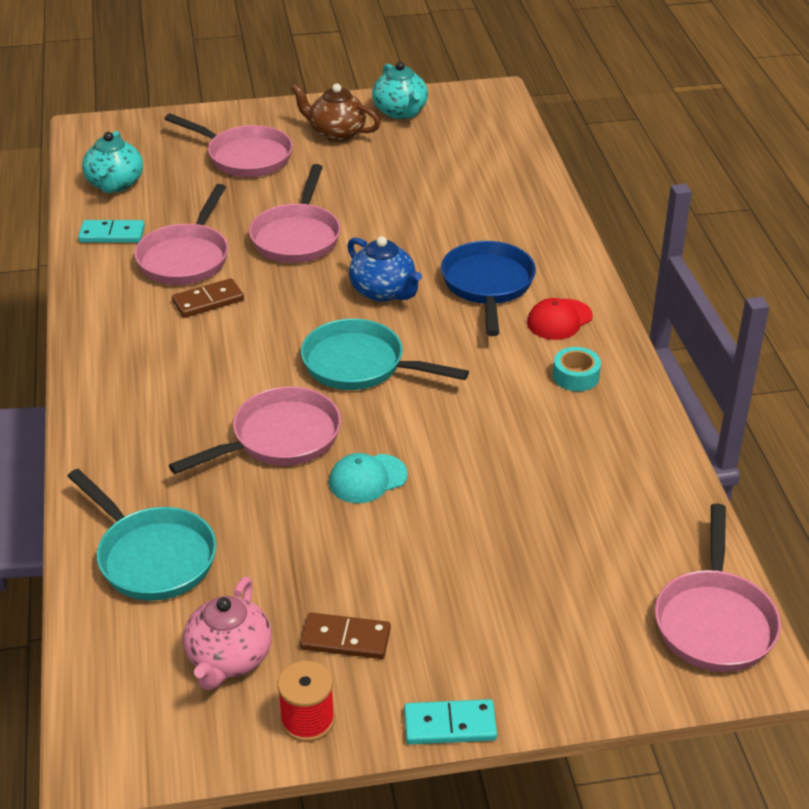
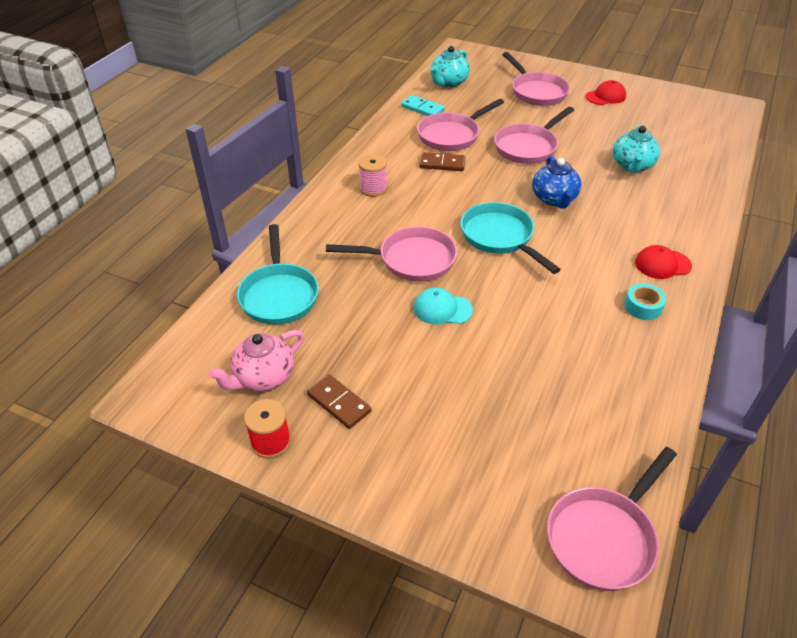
camera: 35 degrees right, 5 degrees up
(146, 370) = (373, 188): none -> pink spool
(336, 133) = (605, 96): brown teapot -> red cap
(400, 112) = (659, 97): turquoise teapot -> turquoise teapot (632, 166)
(450, 725) = (351, 498): turquoise domino -> none
(488, 285) = (629, 222): blue pan -> none

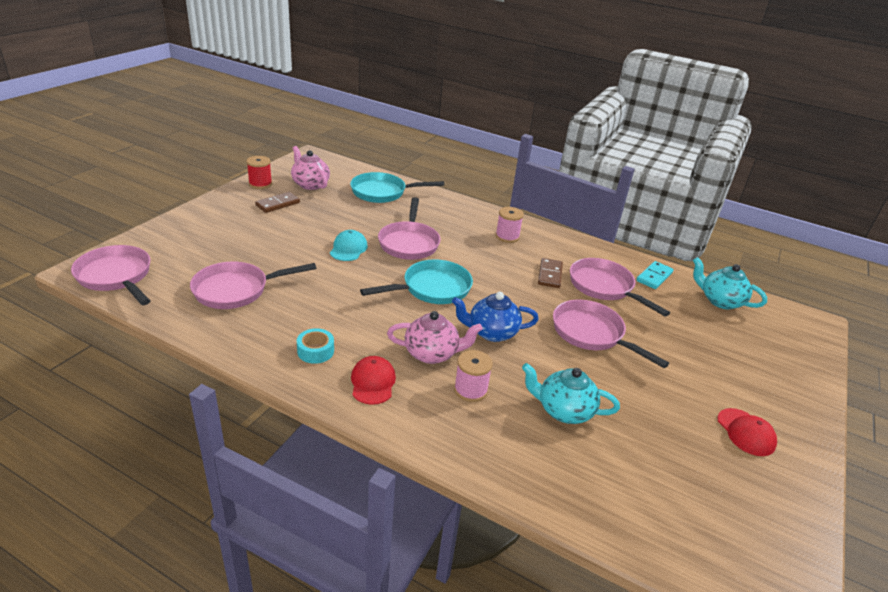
camera: 90 degrees right, 10 degrees down
(536, 92) = (729, 366): pink pan -> pink pan (236, 290)
(603, 232) = (432, 353): none -> pink teapot
(637, 210) = (470, 390): none -> pink spool

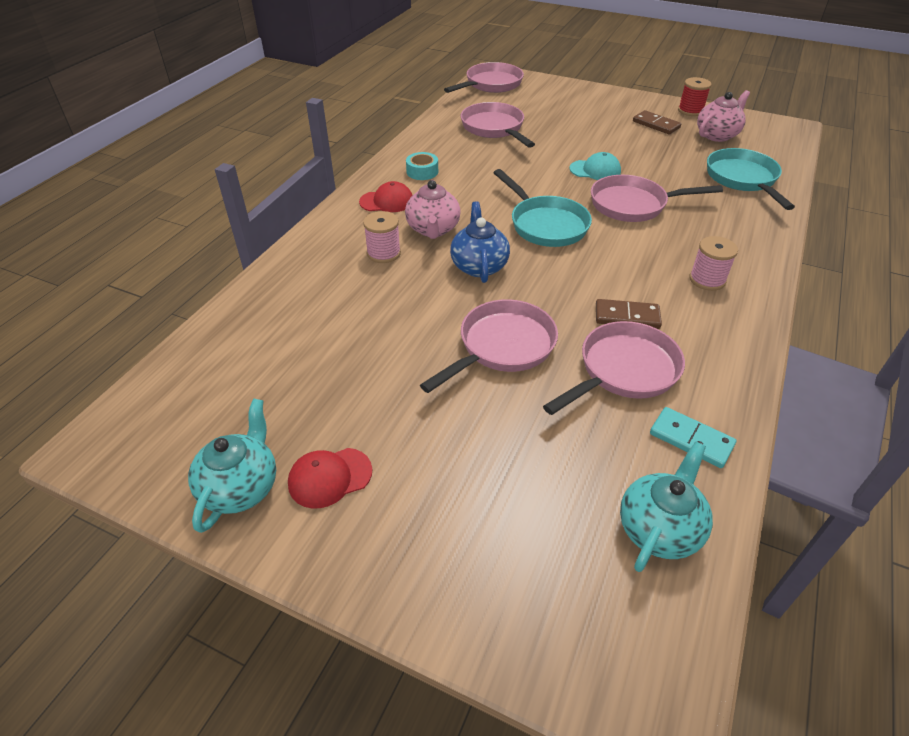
camera: 90 degrees right, 10 degrees up
(563, 410) = (359, 313): turquoise teapot -> turquoise teapot (241, 487)

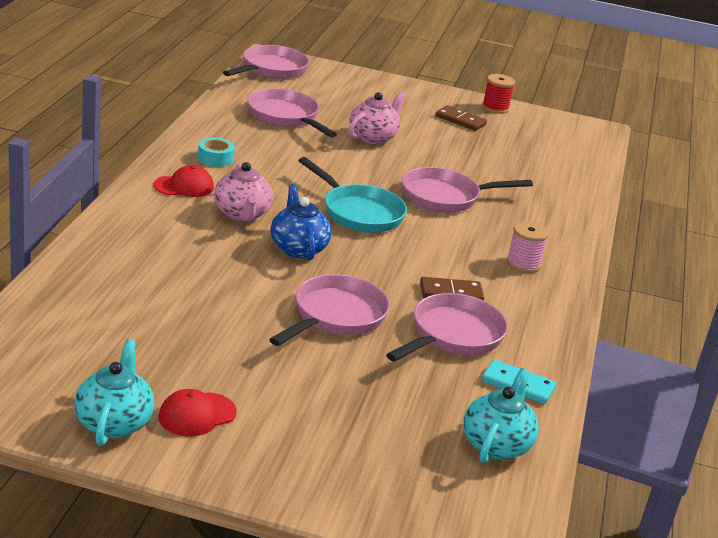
camera: 15 degrees left, 15 degrees down
(383, 253) = (195, 235): pink spool -> none
(595, 170) = (402, 163): turquoise cap -> none
(717, 135) = (524, 133): pink teapot -> pink teapot (373, 137)
(743, 179) = (552, 177): turquoise pan -> none

